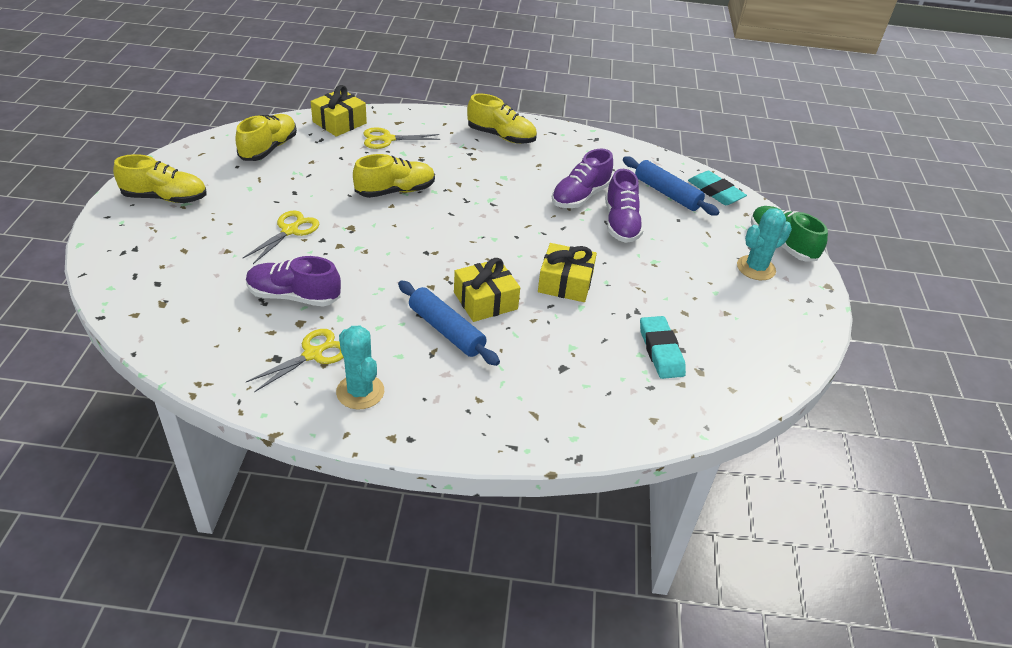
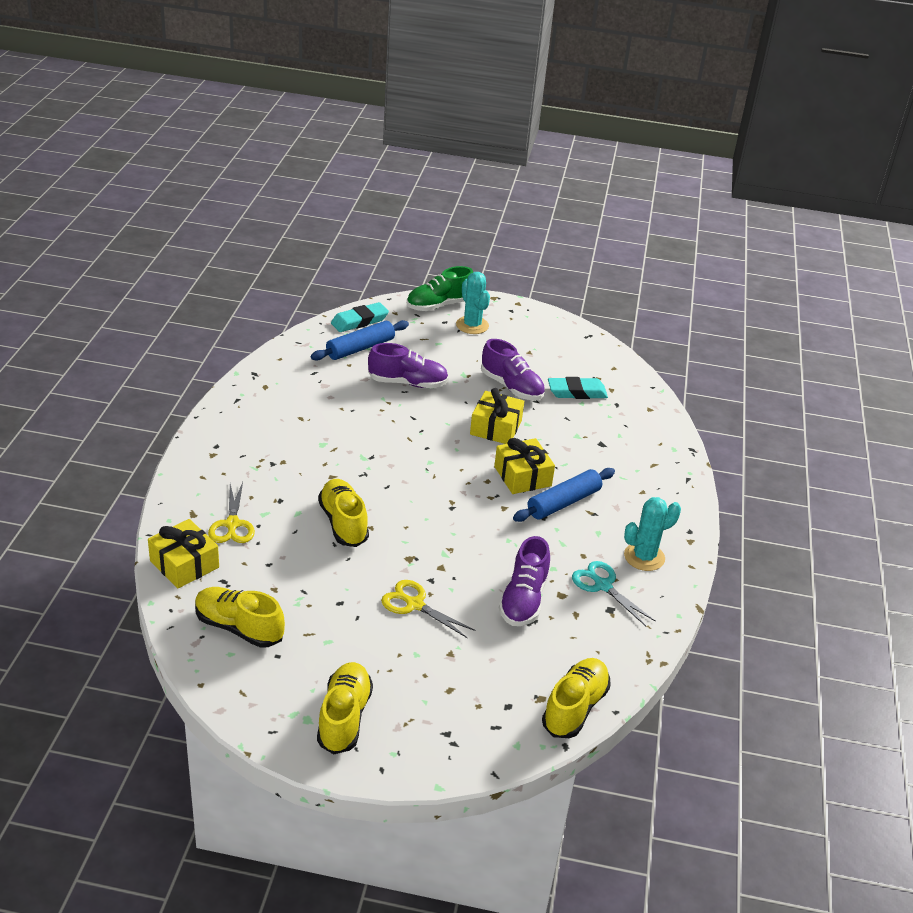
camera: 85 degrees left, 5 degrees down
(313, 354) = (602, 585): yellow scissors -> turquoise scissors
(501, 136) = (239, 437): yellow shoe -> yellow shoe (575, 708)
(580, 196) = (362, 400): purple shoe -> purple shoe (511, 387)

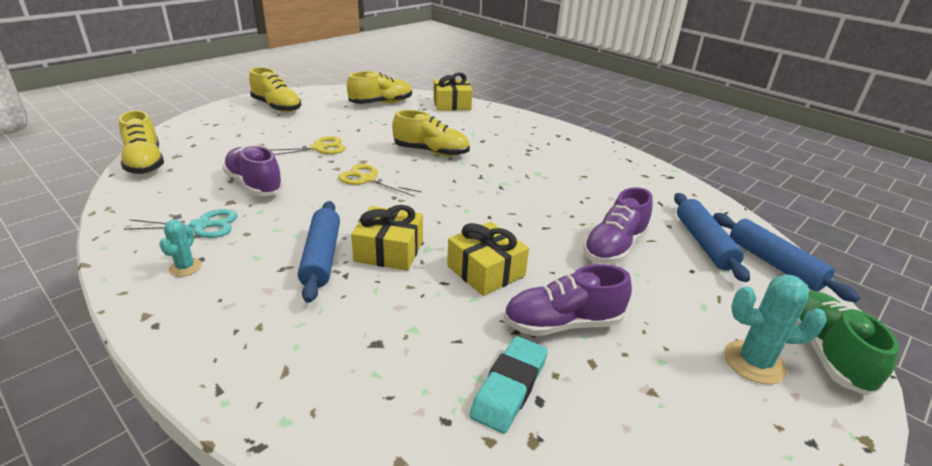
camera: 125 degrees right, 5 degrees down
(232, 524) = (473, 122): yellow scissors -> yellow scissors (368, 179)
(359, 321) = (774, 264): turquoise eraser -> blue rolling pin
(644, 557) = (185, 267): turquoise cactus -> turquoise cactus, size x0.60

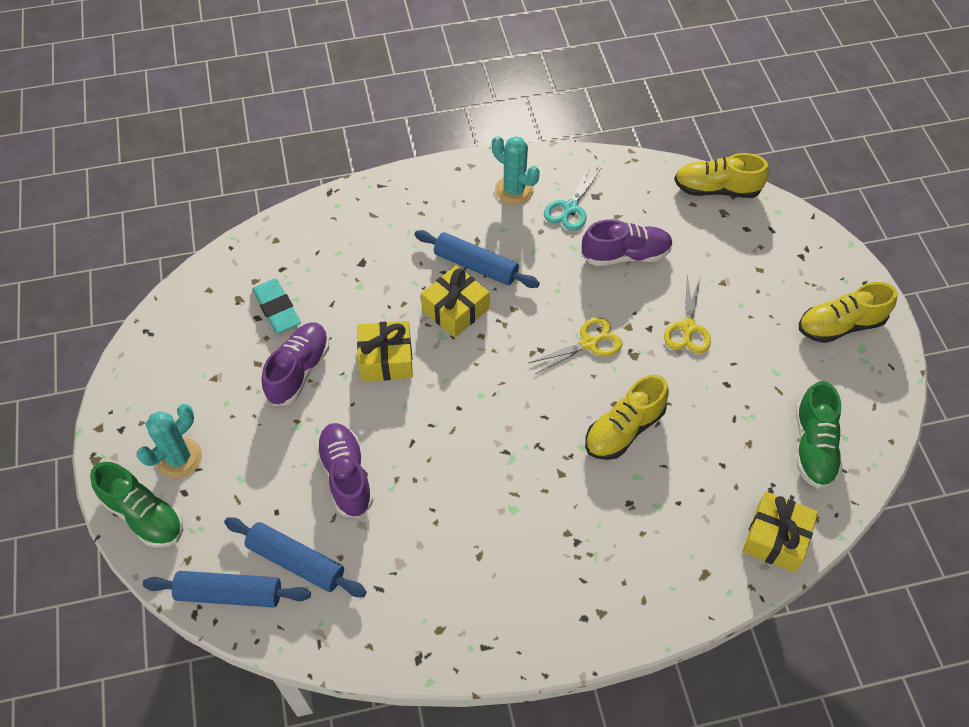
camera: 125 degrees right, 25 degrees up
(185, 267) = (514, 190): turquoise cactus -> turquoise cactus, size x1.68
(381, 103) = (813, 446): yellow shoe -> green shoe

